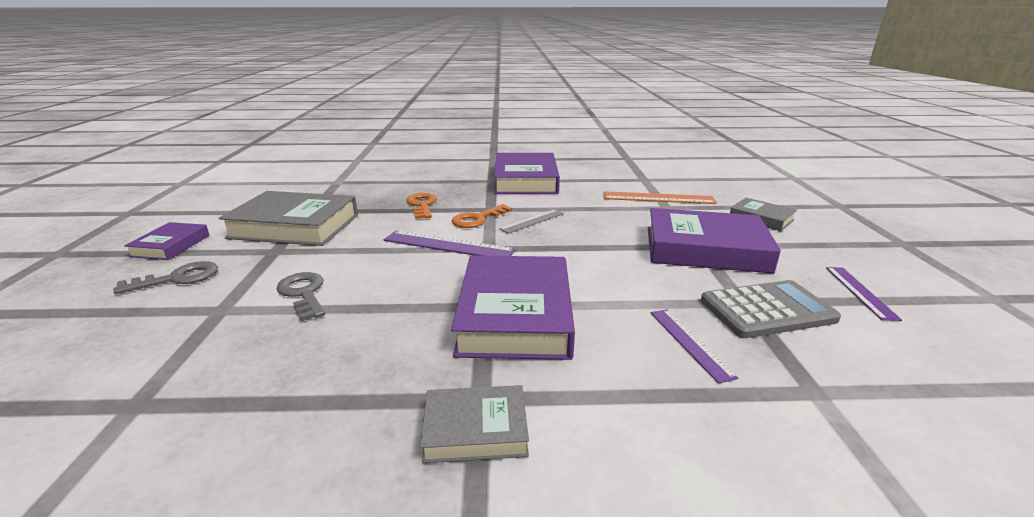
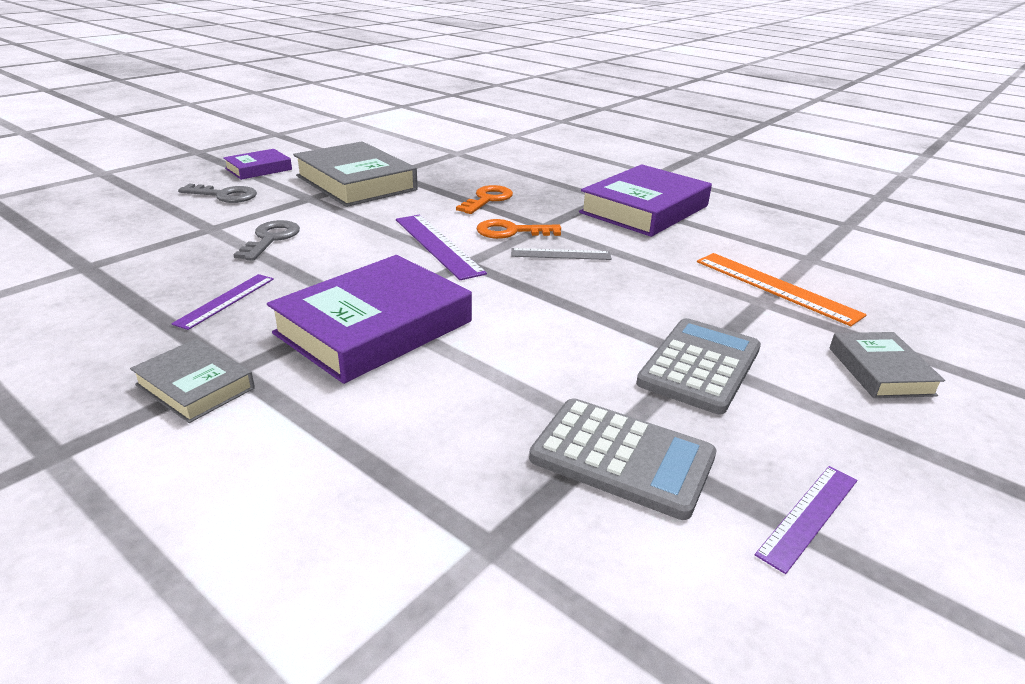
camera: 40 degrees right, 5 degrees up
(689, 343) = (467, 433): purple ruler -> purple ruler (225, 300)
(705, 249) = (700, 366): purple book -> grey calculator

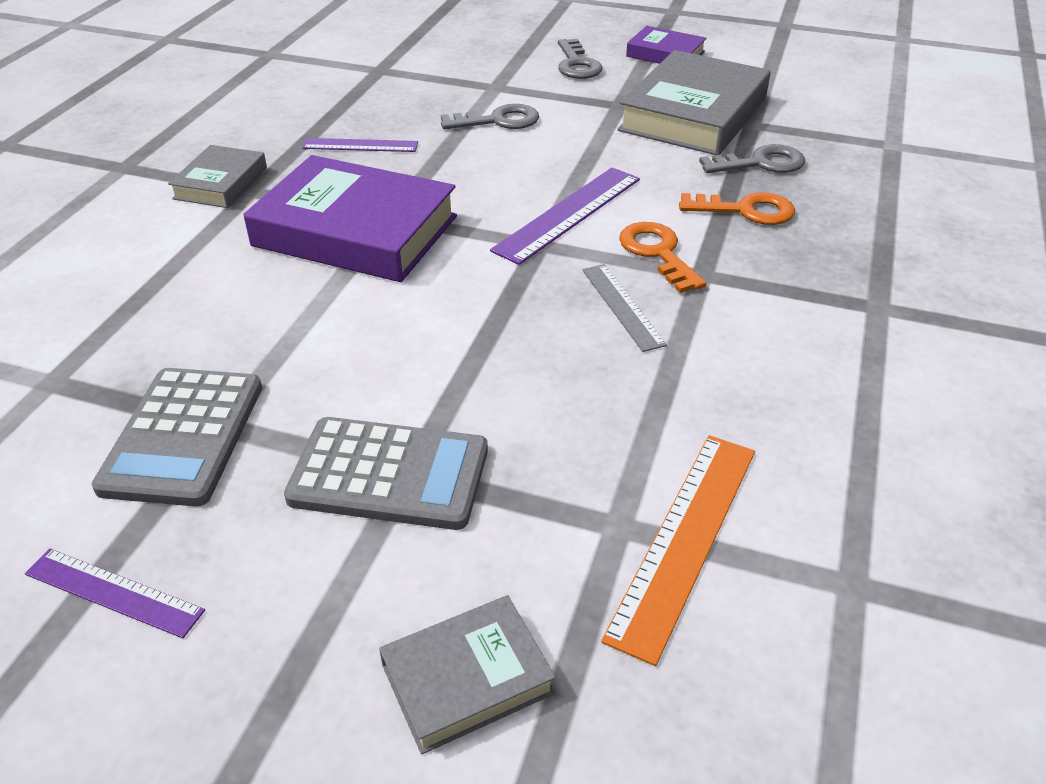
camera: 70 degrees right, 10 degrees up
(439, 183) = (761, 163): none -> grey key
(644, 209) = (871, 354): purple book -> none

